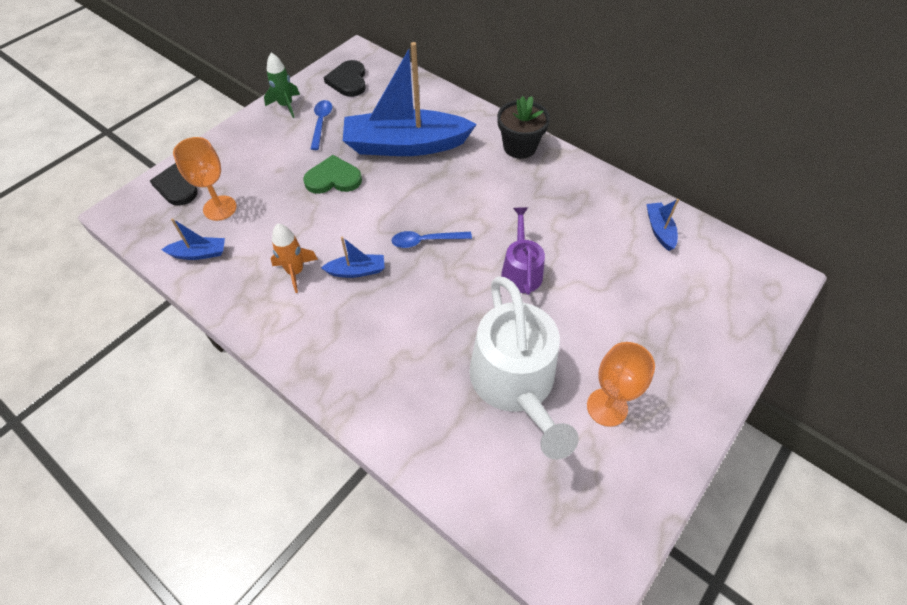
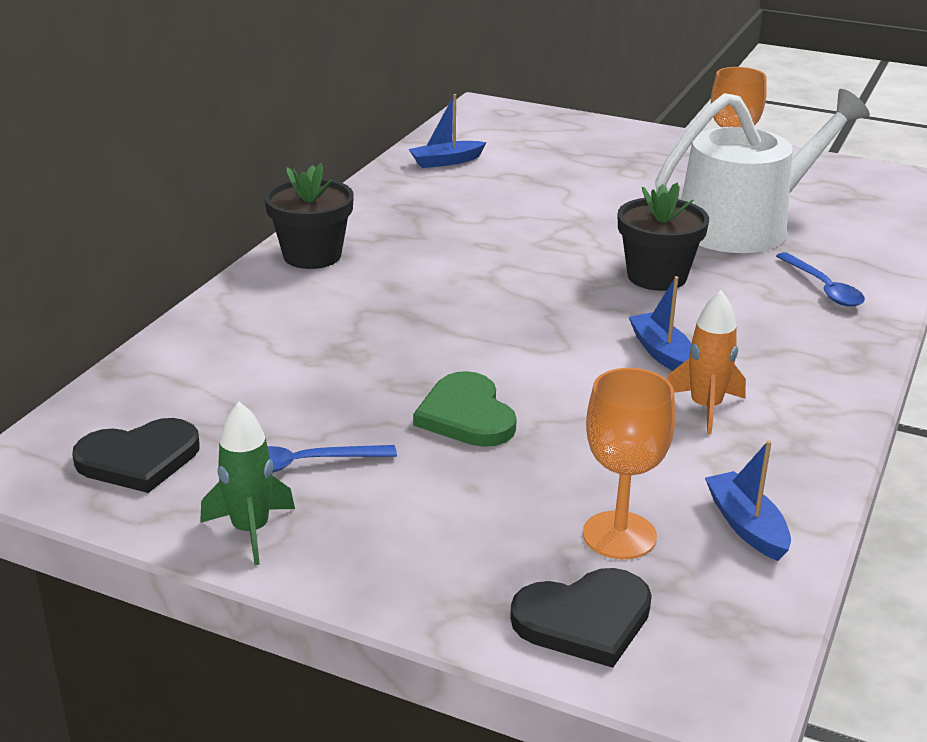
camera: 105 degrees left, 25 degrees down
(405, 145) = (343, 355): blue boat -> none
(425, 241) = (563, 306): blue spoon -> blue spoon (823, 288)
(449, 299) = (657, 276): none -> black flower pot
(521, 270) = (571, 235): purple watering can -> none

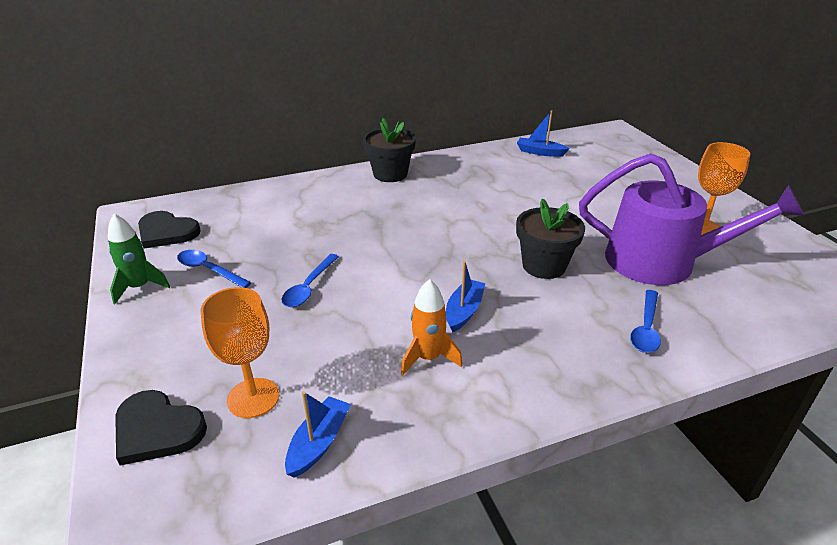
camera: 45 degrees right, 5 degrees up
(466, 415) = (309, 287): green heart -> blue spoon
(744, 226) = (661, 261): white watering can -> purple watering can

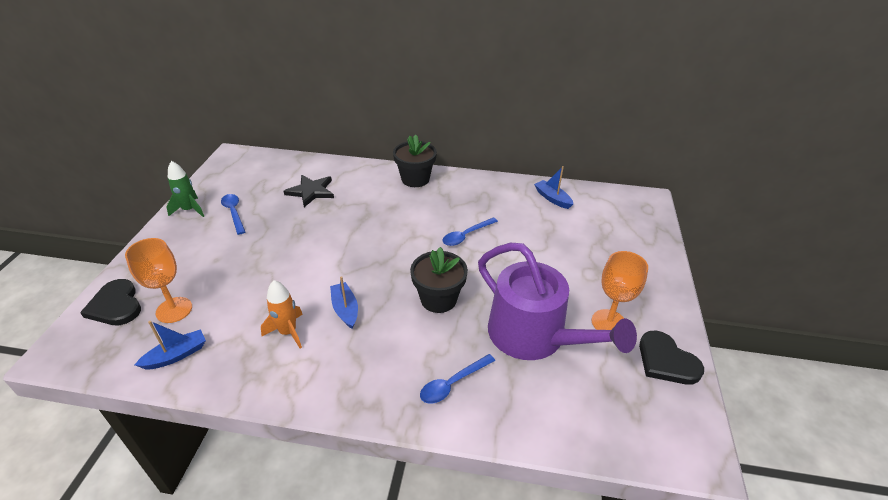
camera: 30 degrees right, 5 degrees up
(167, 232) = (238, 176): black heart -> black heart (666, 361)
(284, 219) = (311, 191): none -> black star
(309, 287) = (274, 249): blue spoon -> blue spoon (466, 235)
(464, 311) = (345, 309): blue boat -> blue boat turned 75 degrees counterclockwise

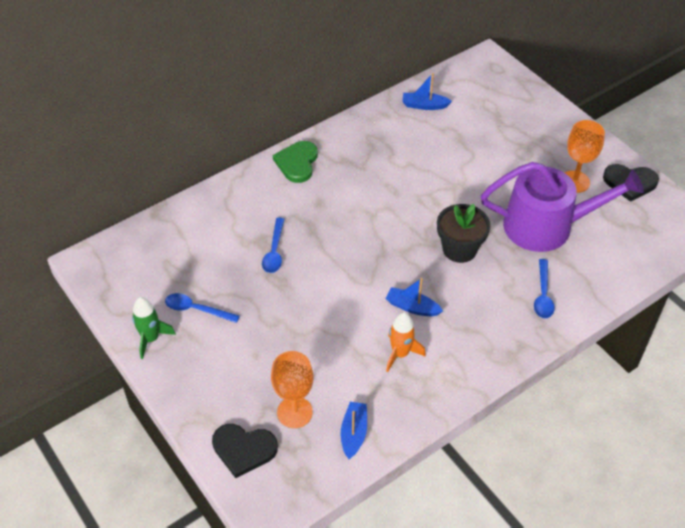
camera: 45 degrees left, 10 degrees up
(311, 191) = (229, 240): black star -> none
(415, 179) = (297, 163): black flower pot -> green heart
(466, 235) = (408, 185): blue spoon -> blue spoon (274, 251)

